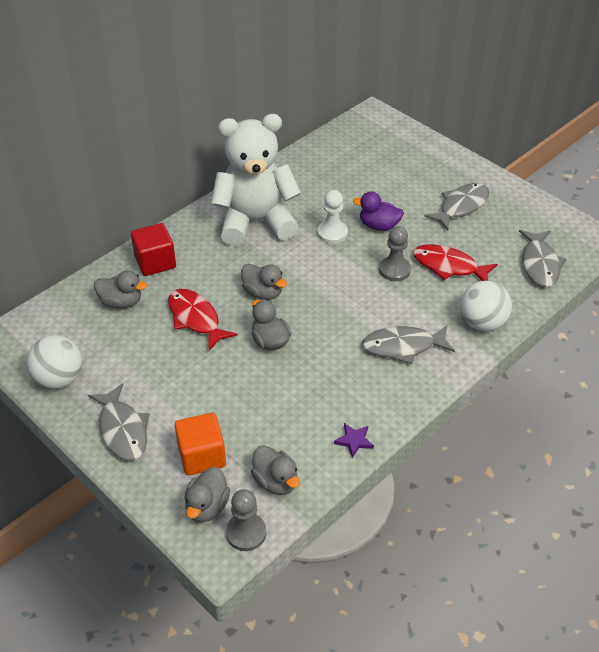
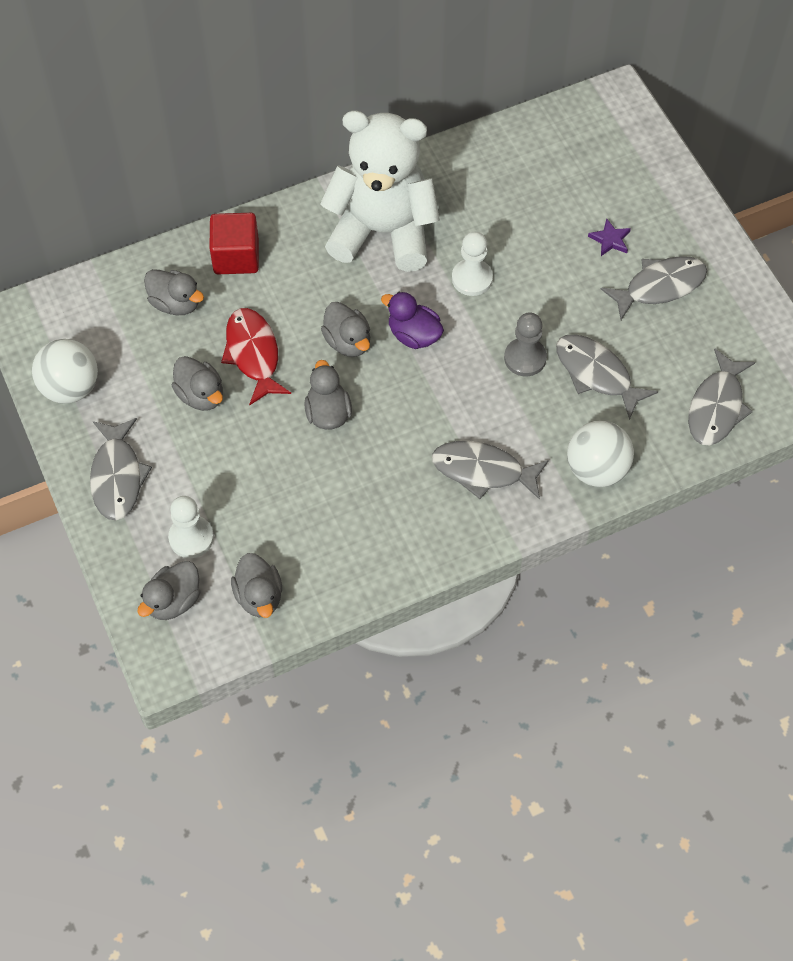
camera: 20 degrees right, 15 degrees up
(167, 356) = (201, 395): none -> grey duck
(202, 456) = (191, 538): orange cube -> white pawn
(246, 533) = (202, 646): grey pawn -> none
(354, 441) = (368, 575): purple star -> purple star (610, 240)
(379, 226) = (537, 285): purple duck -> purple duck (414, 335)
(448, 266) = (596, 374): red fish -> grey fish

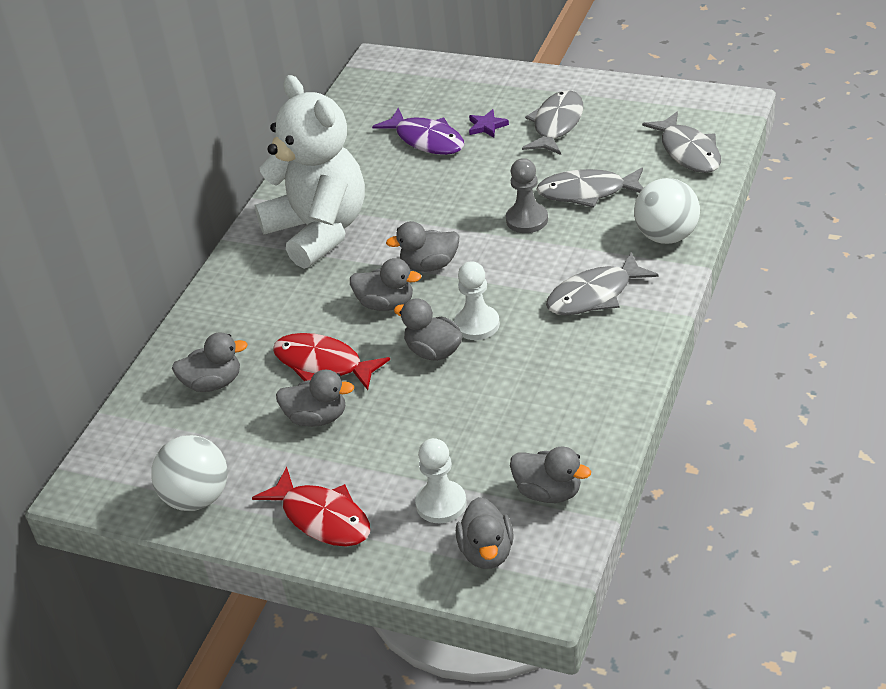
camera: 40 degrees left, 20 degrees down
(117, 476) = (322, 518): grey fish -> red fish
(236, 257) = (223, 323): red cube -> none
(383, 231) = (319, 231): white teddy bear -> white teddy bear turned 90 degrees clockwise
(414, 335) = (429, 265): purple duck -> grey duck
(472, 278) = (424, 209): white pawn -> white pawn (477, 324)
(553, 212) = (426, 140): none -> purple fish

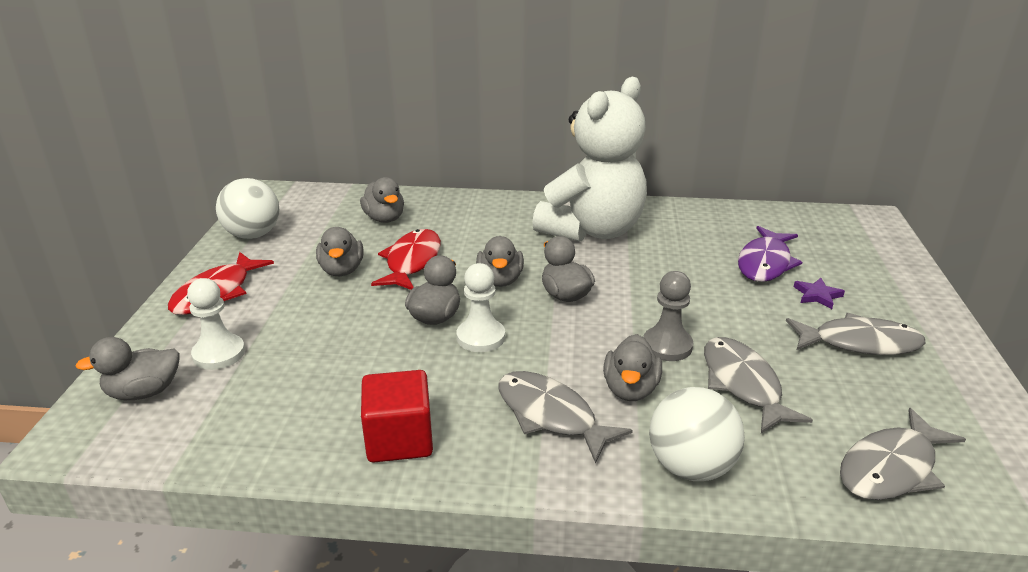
camera: 70 degrees right, 10 degrees down
(549, 492) = (219, 423): grey duck -> grey duck (630, 389)
(600, 380) = (399, 439): none -> red cube

